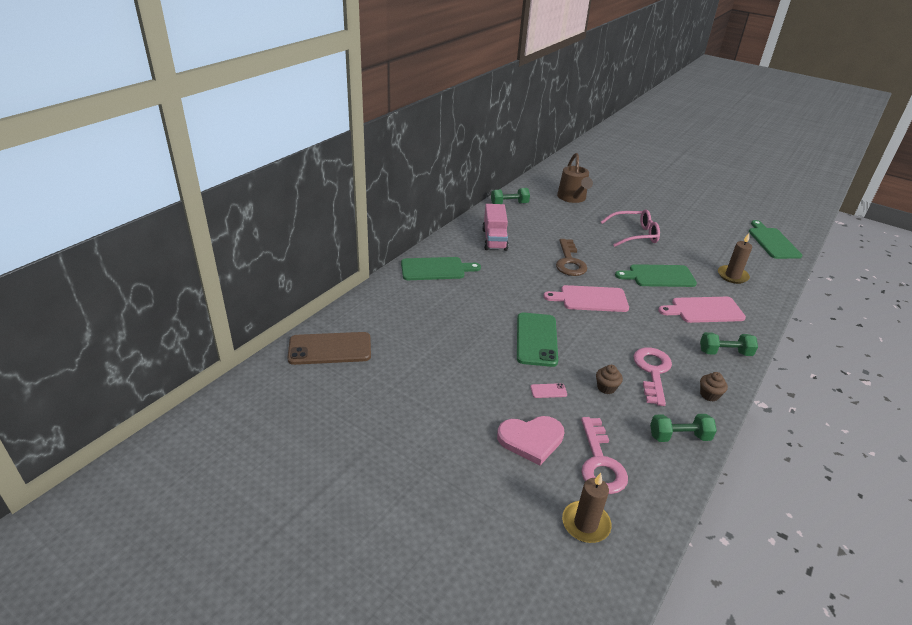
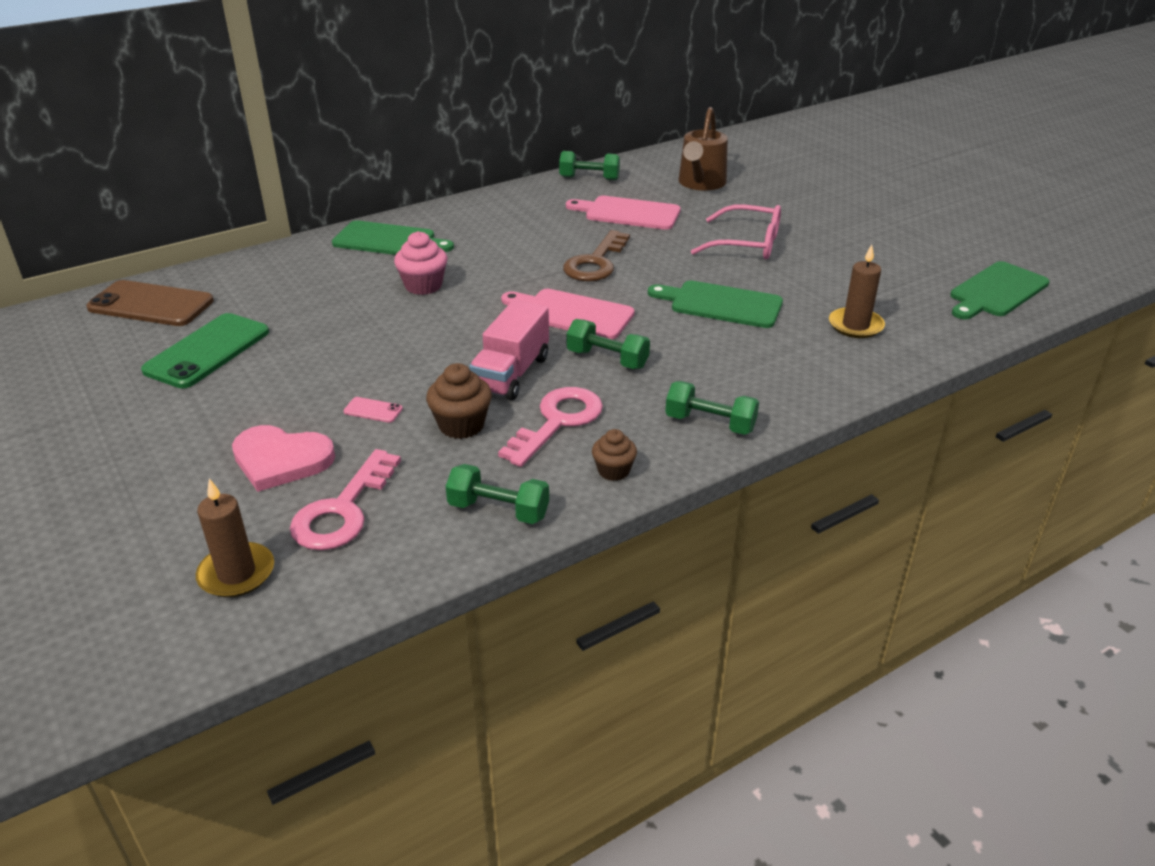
camera: 25 degrees right, 0 degrees up
(489, 297) = (423, 286): none -> pink cupcake
(494, 239) = (514, 218): pink truck -> pink truck (511, 374)
(536, 339) = (430, 347): green phone -> green phone (207, 351)
(606, 387) = (461, 425): brown cupcake -> brown cupcake, size x1.52
(637, 325) = (607, 359): none -> green dumbbell
(704, 310) = (744, 361): pink cutting board -> pink cutting board (628, 213)
(772, 242) = (996, 291): green cutting board -> green cutting board turned 150 degrees counterclockwise

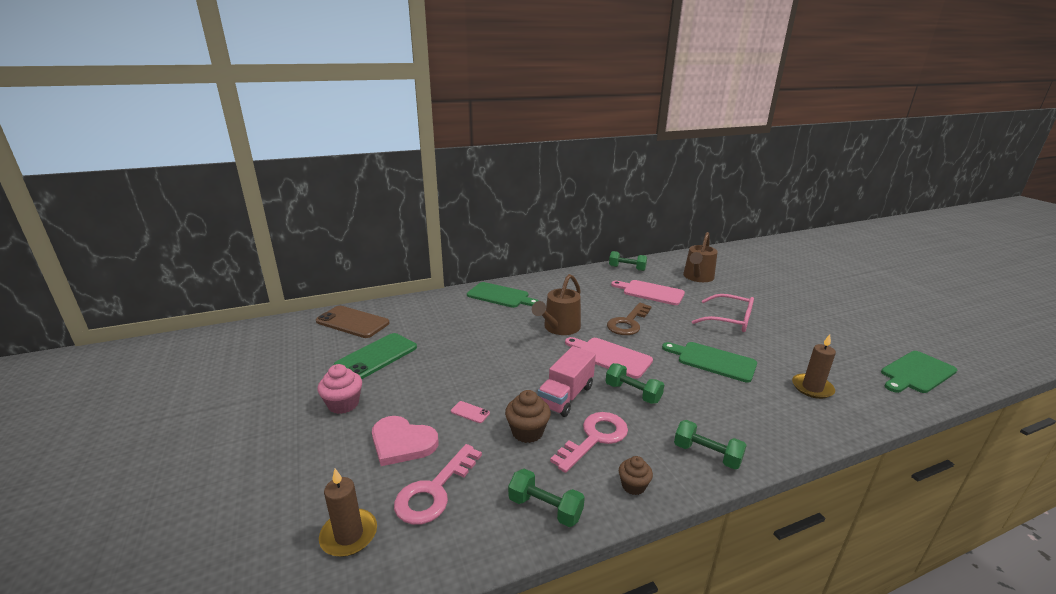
camera: 10 degrees right, 10 degrees down
(423, 286) = (517, 327): pink cupcake -> pink cupcake (343, 404)
(490, 281) = (559, 328): none -> brown watering can

